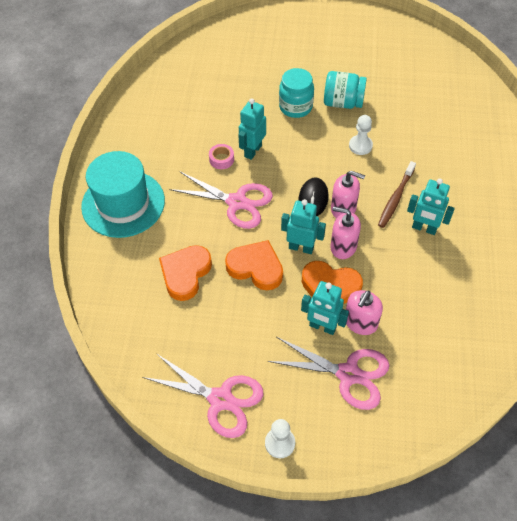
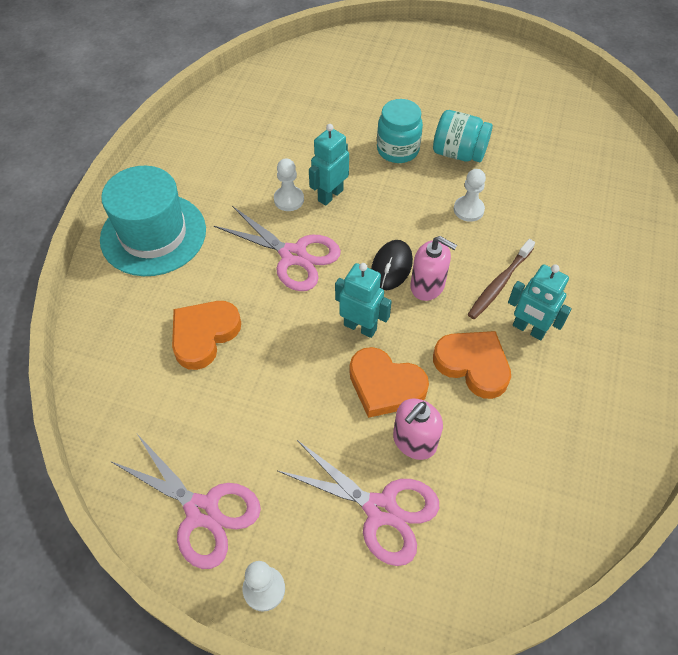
camera: 10 degrees right, 0 degrees up
(221, 159) = (289, 199): pink tape -> white pawn
(256, 267) = (295, 343): orange heart -> orange heart (473, 365)
(322, 327) = (362, 437): turquoise robot -> none
(343, 247) = (415, 335): pink soap dispenser -> none

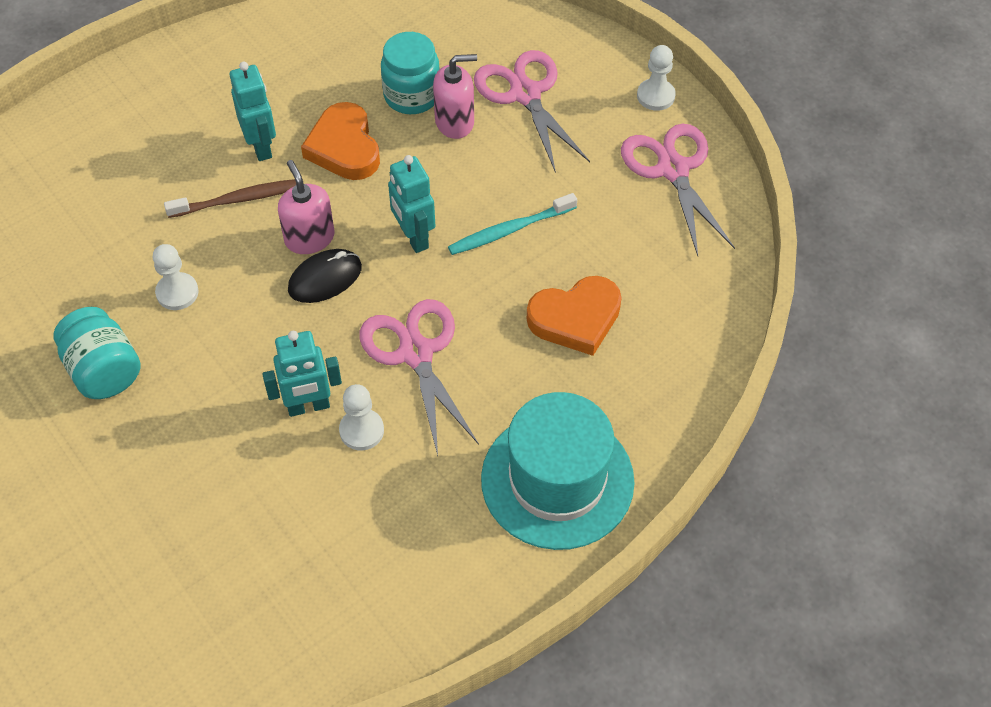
camera: 145 degrees left, 0 degrees up
(298, 373) = (509, 230): none -> turquoise toothbrush
(385, 386) = (439, 175): orange heart -> none
(397, 150) = (168, 421): turquoise jar -> turquoise jar (412, 95)

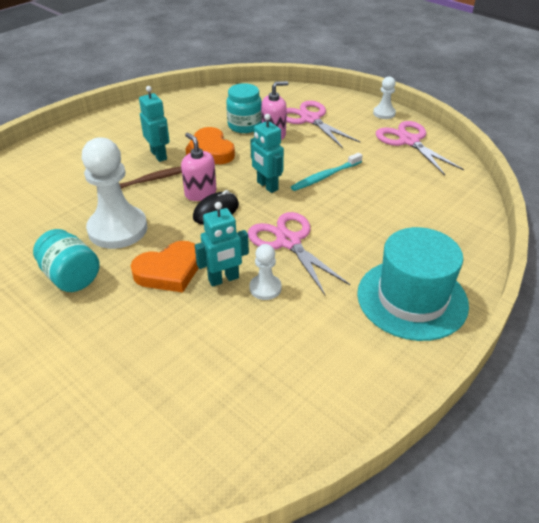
camera: 10 degrees left, 15 degrees down
(177, 292) = (118, 229): white pawn -> white pawn, size x2.04
(576, 318) = (384, 213): orange heart -> orange heart (169, 271)

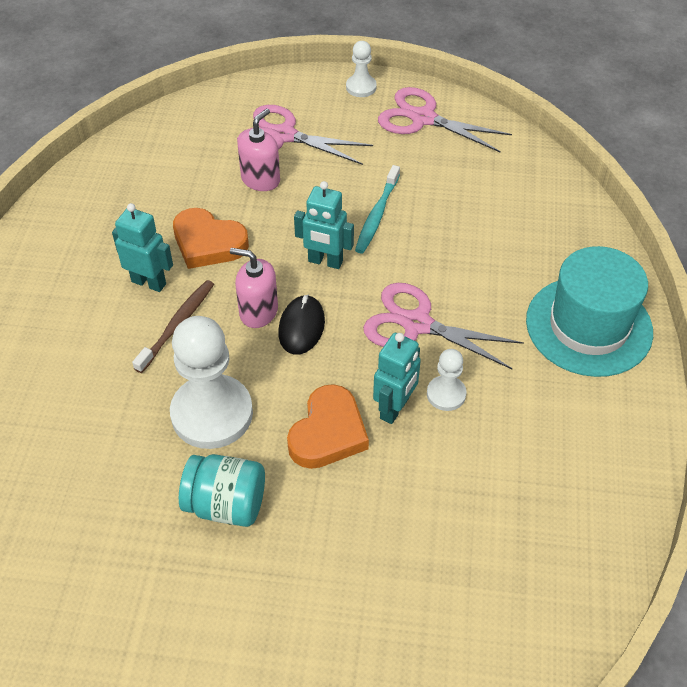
camera: 35 degrees left, 10 degrees up
(244, 126) = (212, 183): turquoise jar -> none

